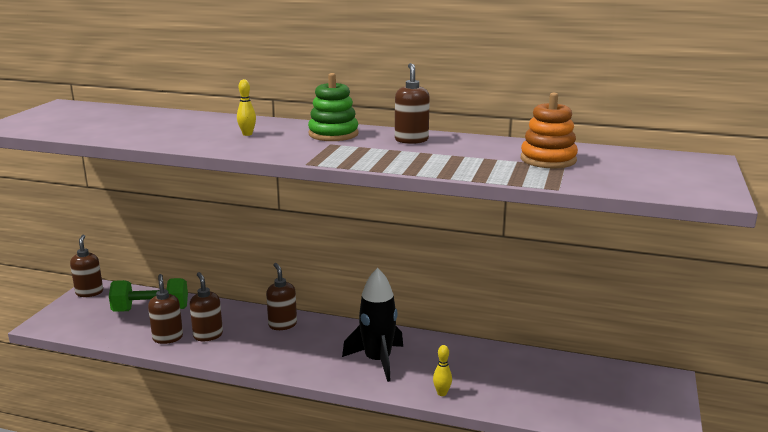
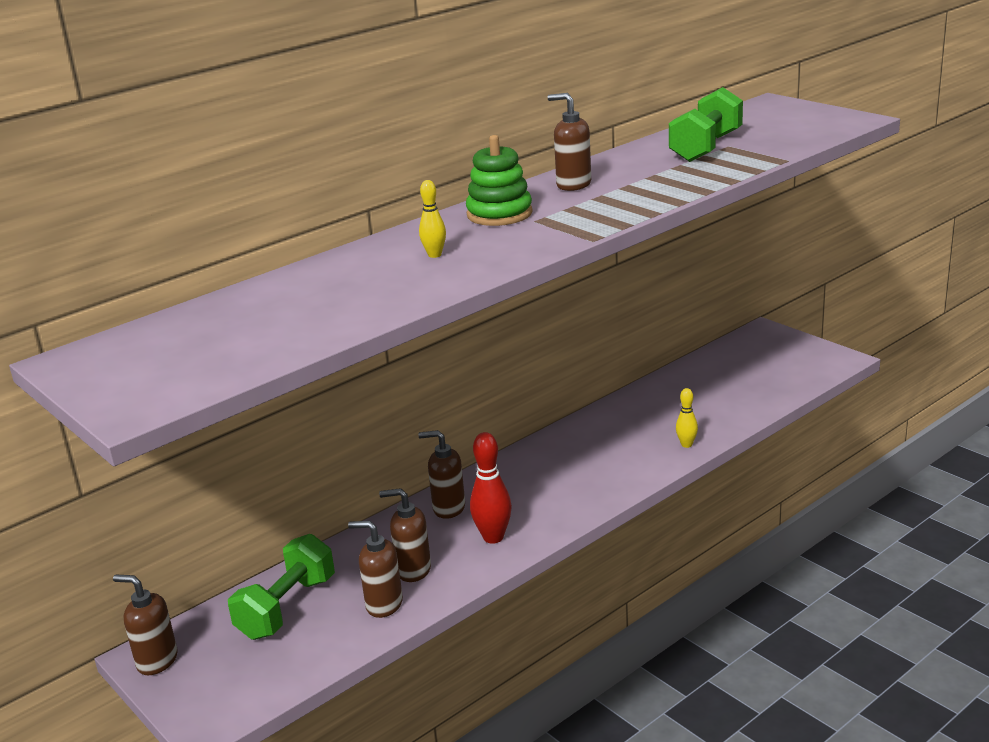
camera: 55 degrees left, 5 degrees up
(260, 351) = (493, 537): none -> red bowling pin
(377, 360) = (592, 464): black rocket -> none
(548, 159) = (706, 147): orange stacking toy -> green dumbbell

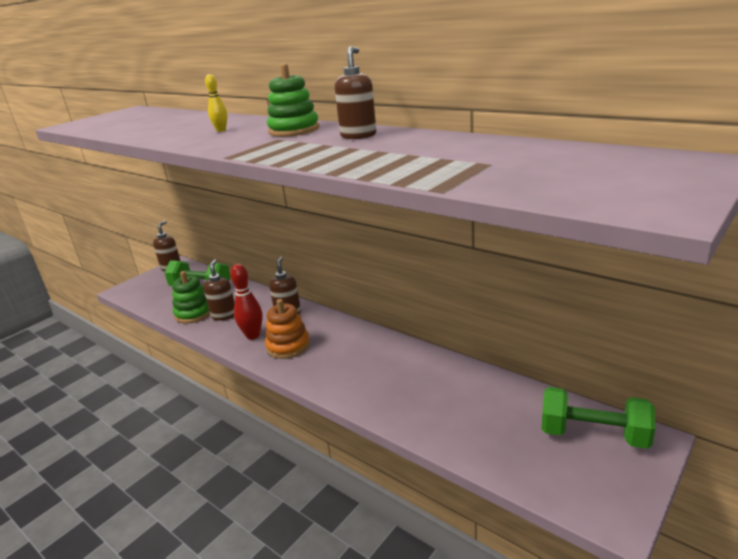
camera: 80 degrees right, 0 degrees up
(383, 605) = (194, 313): brown soap dispenser -> green stacking toy
(537, 506) = (288, 346): none -> orange stacking toy
(686, 444) = (380, 407): yellow bowling pin -> none
(706, 147) = (479, 157): green dumbbell -> green dumbbell (593, 435)

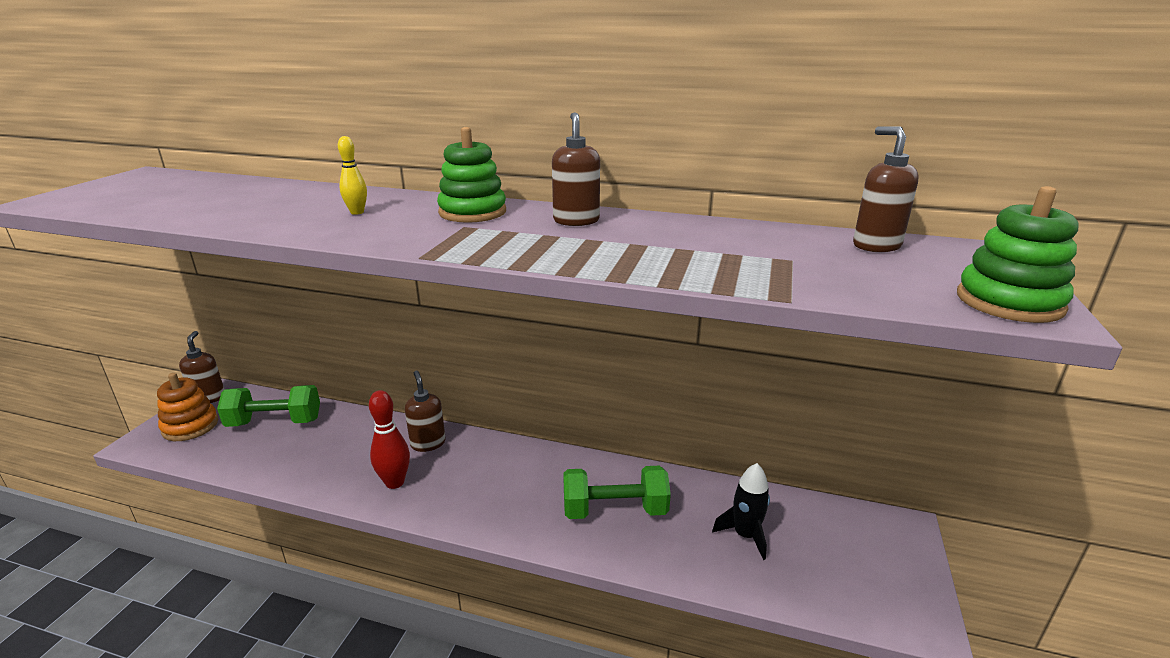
camera: 25 degrees left, 0 degrees up
(194, 313) = (285, 463): green stacking toy -> green stacking toy (1009, 302)
(224, 315) = (335, 459): brown soap dispenser -> brown soap dispenser (876, 245)
(288, 346) = (453, 489): orange stacking toy -> orange stacking toy (190, 426)
(491, 417) = (745, 535): none -> black rocket
(593, 435) = (852, 533): green dumbbell -> green dumbbell (615, 510)

